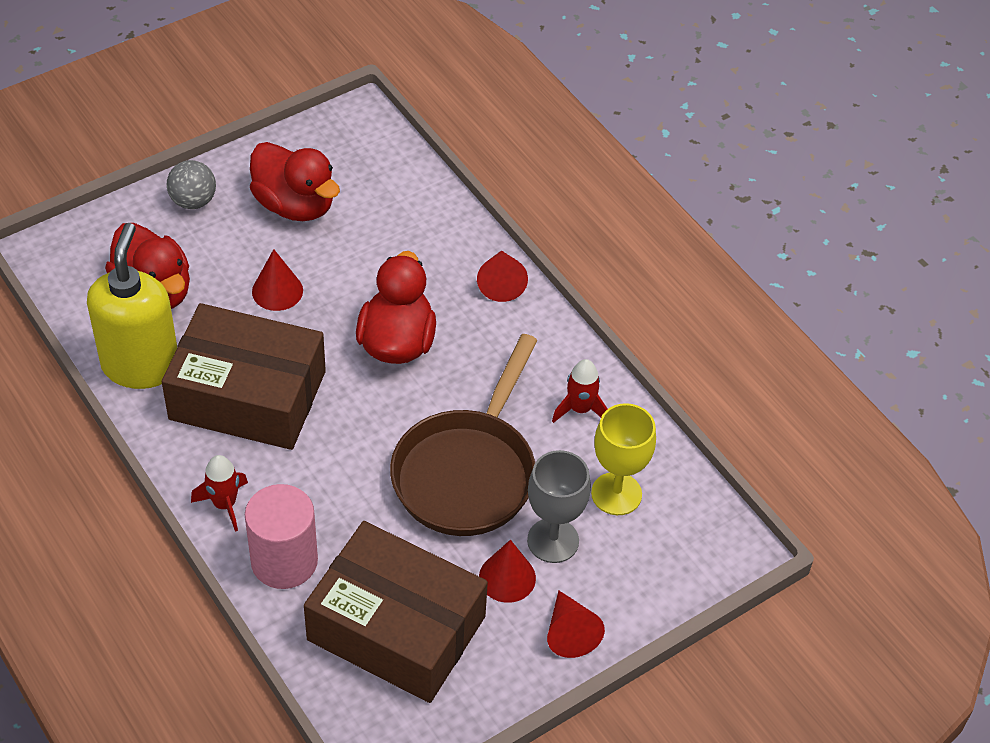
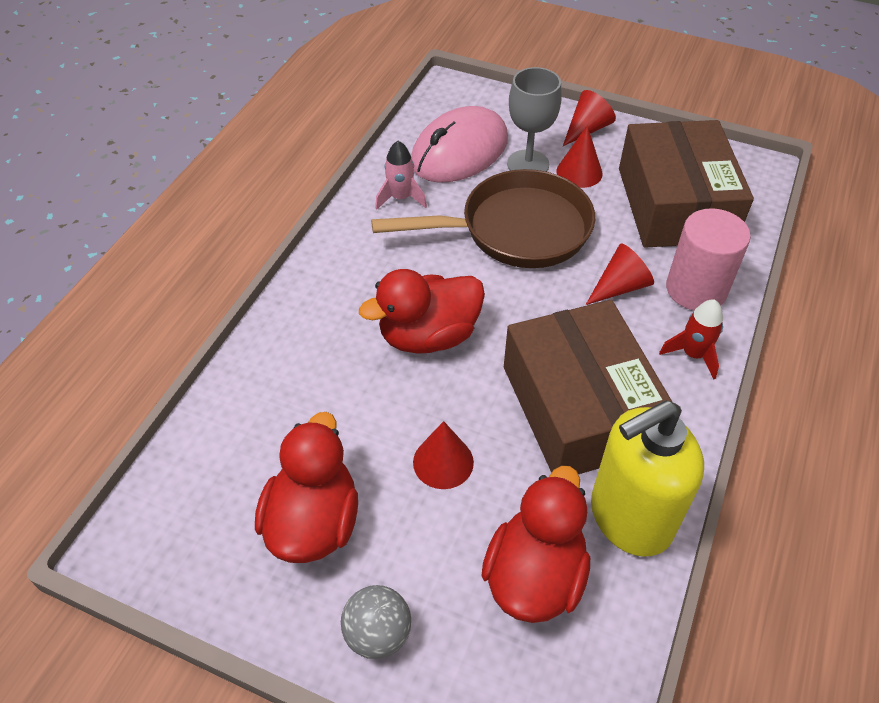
camera: 120 degrees left, 0 degrees up
(501, 283) = (303, 301): red cone -> red cone (620, 286)
(580, 409) = (400, 198): red rocket -> pink rocket
(616, 494) = (459, 151): yellow goblet -> pink mouse

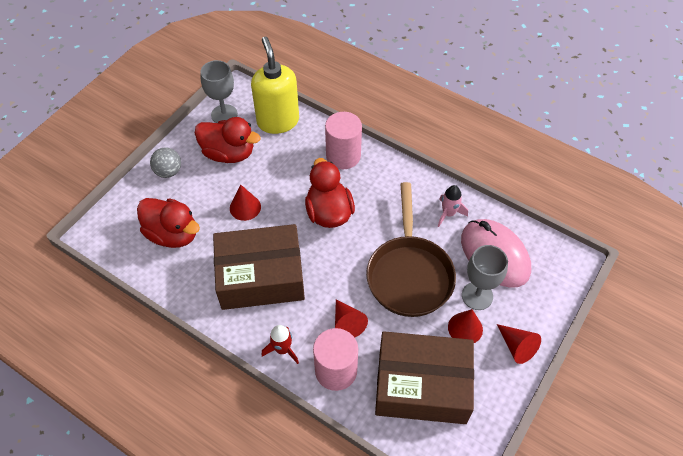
camera: 100 degrees right, 5 degrees up
(201, 558) = (224, 114): none -> grey goblet
(302, 333) = (343, 156): none -> pink cylinder
(629, 518) = (188, 282): yellow soap dispenser -> yellow soap dispenser (278, 121)

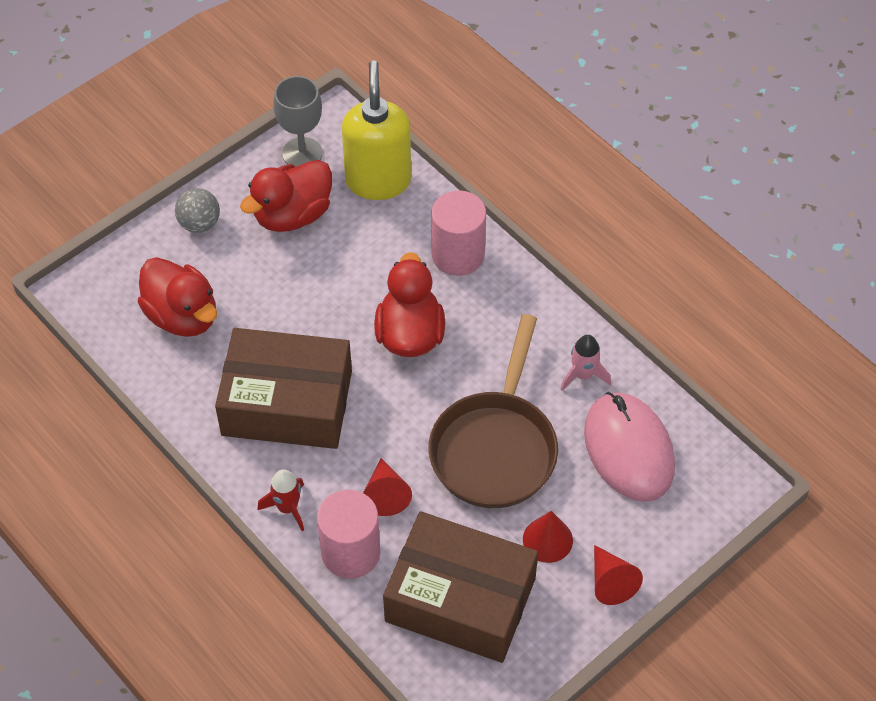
camera: 15 degrees right, 0 degrees up
(229, 153) = (292, 215): red duck -> red duck turned 105 degrees clockwise
(245, 207) = (293, 300): red cone -> none
(477, 296) = (581, 500): grey goblet -> none

